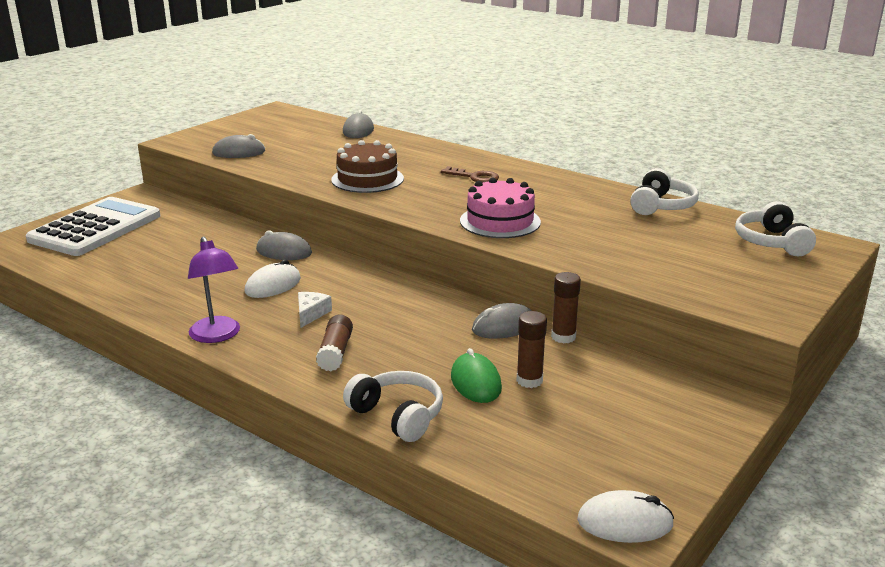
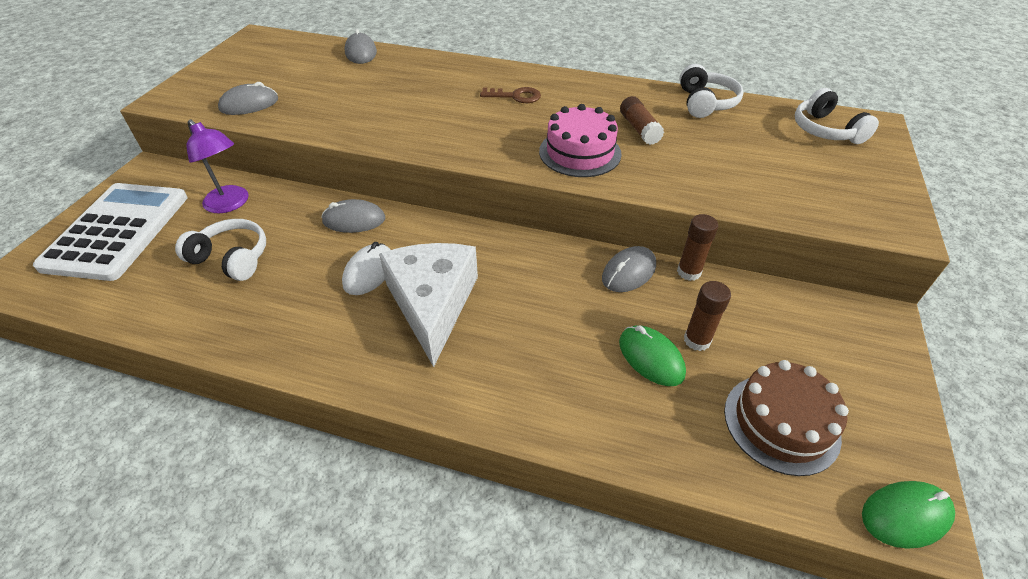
camera: 20 degrees left, 20 degrees up
(217, 336) = (349, 365): purple lamp -> purple lamp (231, 204)
(311, 314) = (432, 304): white cheese -> white cheese, size x2.49
(335, 352) = (490, 355): brown glue stick -> brown glue stick (639, 129)
(367, 179) = (412, 118): brown cake -> brown cake (781, 423)
(397, 416) = (607, 432): white headphones -> white headphones (231, 258)
(625, 522) = (905, 515): white mouse -> green mouse

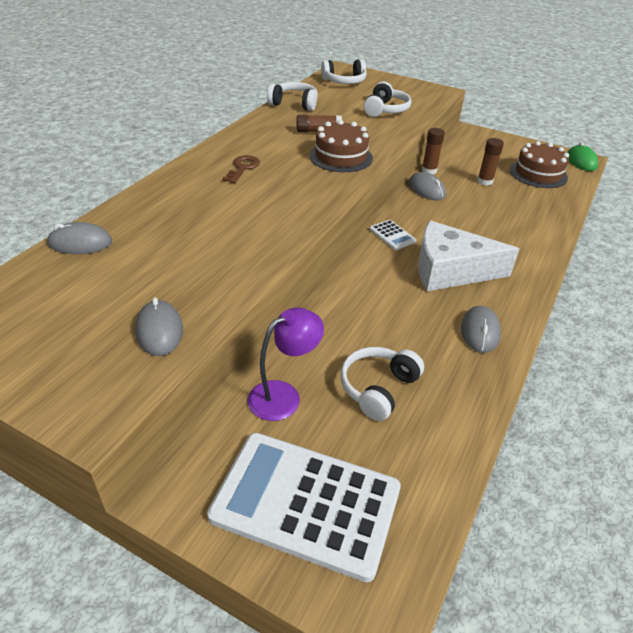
camera: 80 degrees left, 5 degrees down
(354, 220) = (339, 305): grey mouse -> grey mouse (480, 331)
(369, 272) = (411, 299): white mouse -> none
(495, 247) = (392, 235): none -> white calculator
(580, 152) = (341, 156): pink cake -> brown cake
(651, 358) = (498, 198): green mouse -> none
(758, 175) = (385, 110): none -> white headphones

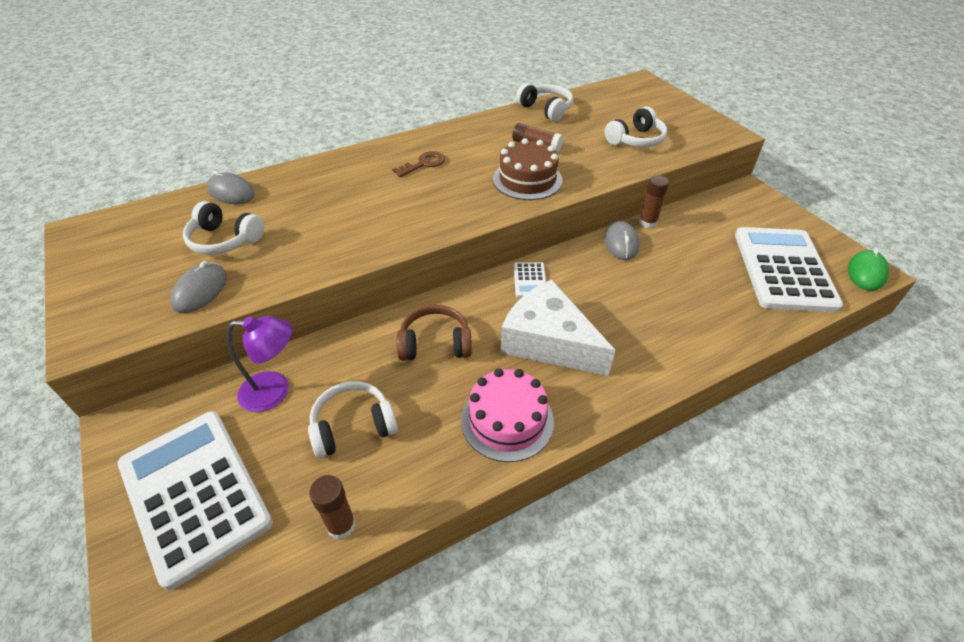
camera: 35 degrees right, 5 degrees up
(344, 81) = (627, 96): white headphones -> white headphones (225, 240)
(373, 305) = (435, 344): none -> brown headphones
(480, 331) = (507, 420): grey mouse -> pink cake
(485, 181) = (701, 256): brown glue stick -> brown glue stick (341, 525)
(538, 174) = (783, 269): brown cake -> white calculator

